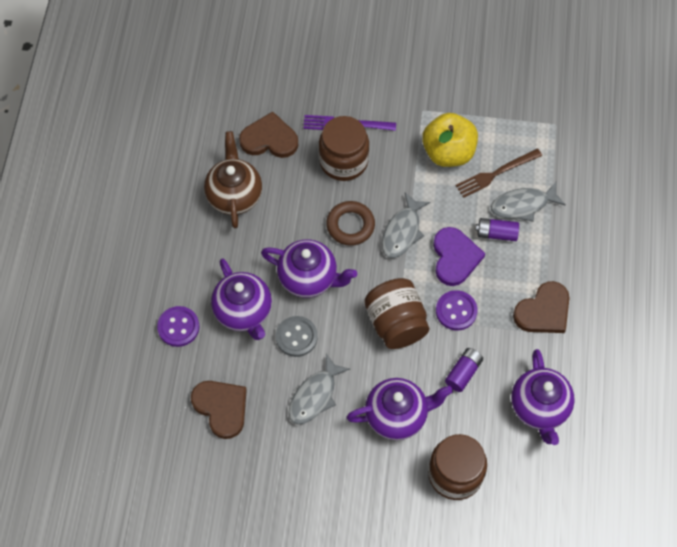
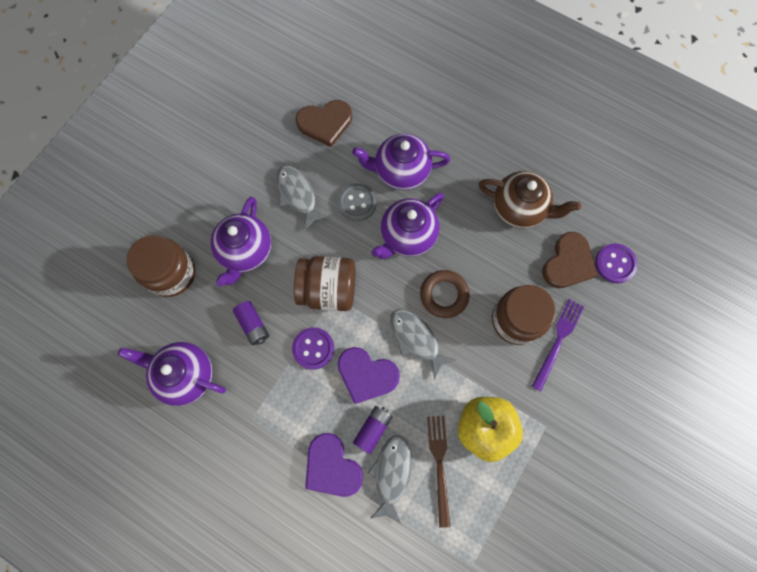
camera: 115 degrees right, 10 degrees up
(178, 327) = (411, 118): purple button -> purple button (615, 264)
(543, 311) = (272, 431): brown heart -> none
(544, 251) = (332, 467): none -> purple heart

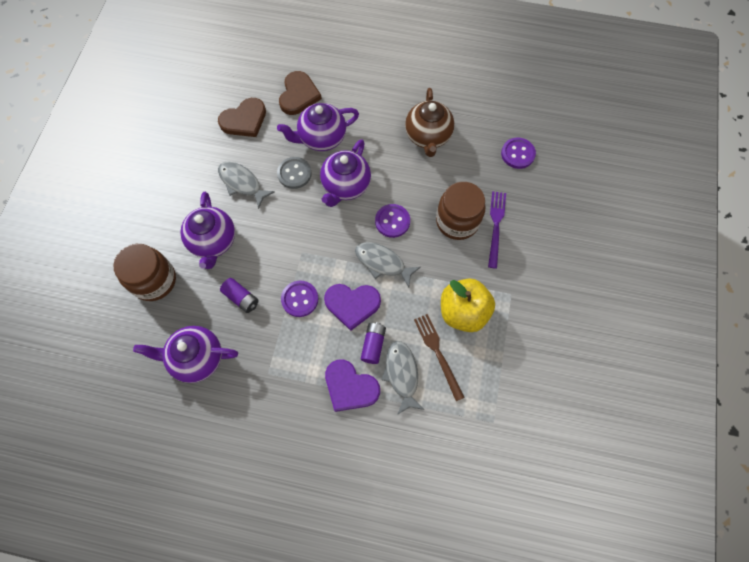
camera: 20 degrees left, 5 degrees down
(328, 290) = (295, 249): brown jar -> none
(444, 295) = (392, 221): brown ring -> purple button
(519, 209) = (428, 137): brown teapot -> brown teapot turned 90 degrees clockwise
(568, 263) = (481, 165): brown heart -> brown heart (298, 95)

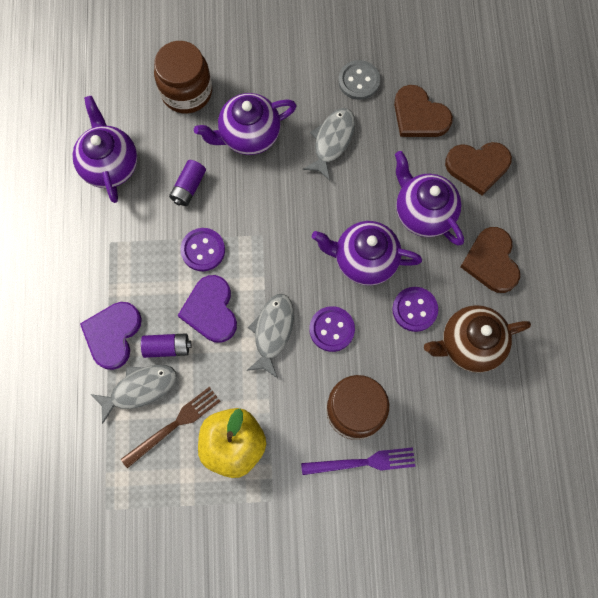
camera: 75 degrees right, 5 degrees up
(294, 173) = (363, 195): grey button -> grey button (359, 81)
(372, 107) = (491, 261): none -> brown heart
(517, 154) = (482, 471): purple button -> purple button (414, 309)

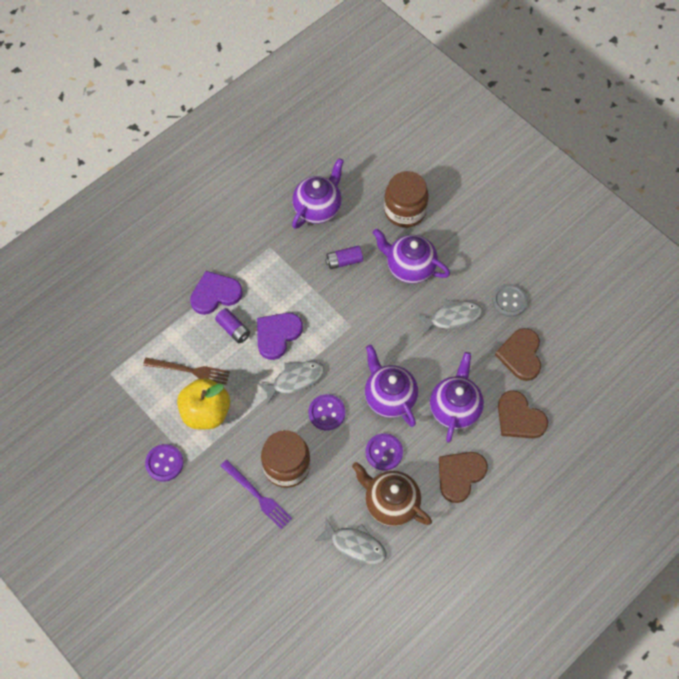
camera: 50 degrees right, 10 degrees down
(140, 389) = (195, 335): grey fish -> grey fish (355, 545)
(203, 250) = (311, 301): purple button -> purple button (164, 463)

